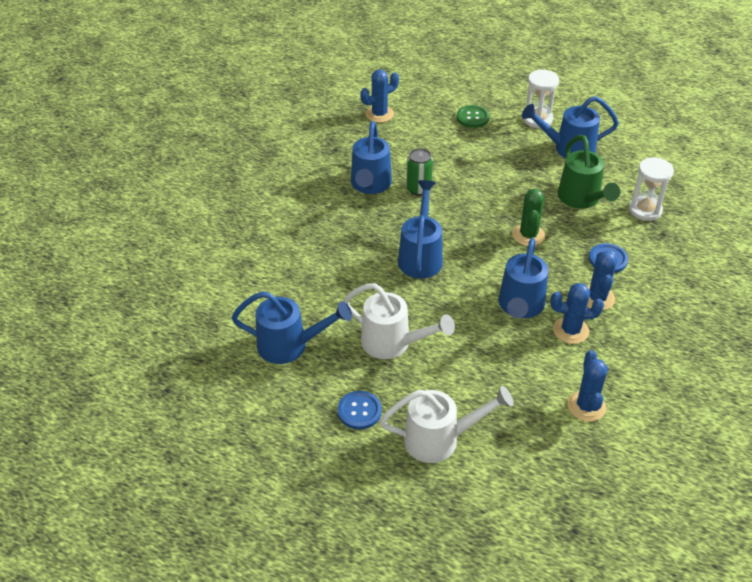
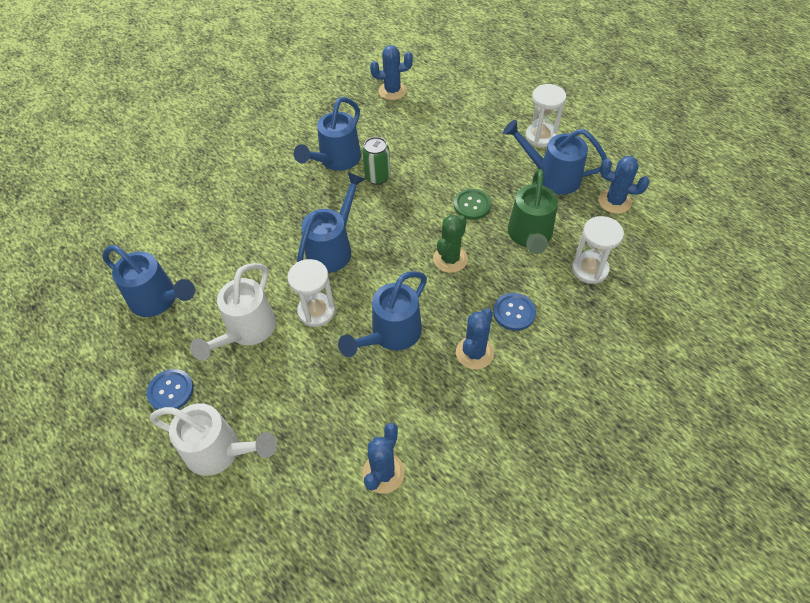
camera: 25 degrees right, 10 degrees up
(392, 343) = (247, 330): white watering can -> white watering can turned 60 degrees clockwise
(443, 309) = (316, 311): none -> white hourglass
(472, 117) = (477, 117): green button -> green button (472, 205)
(570, 330) = (424, 380): blue cactus -> blue cactus (614, 201)

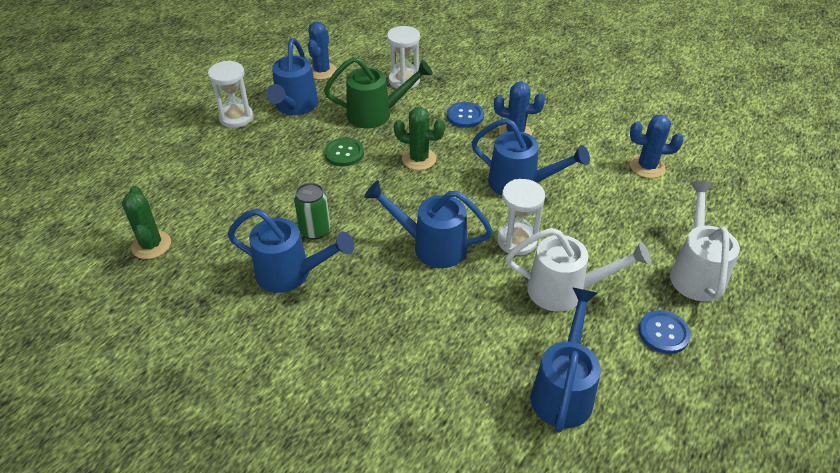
camera: 105 degrees left, 10 degrees down
(392, 91) = (151, 245): blue cactus -> green cactus

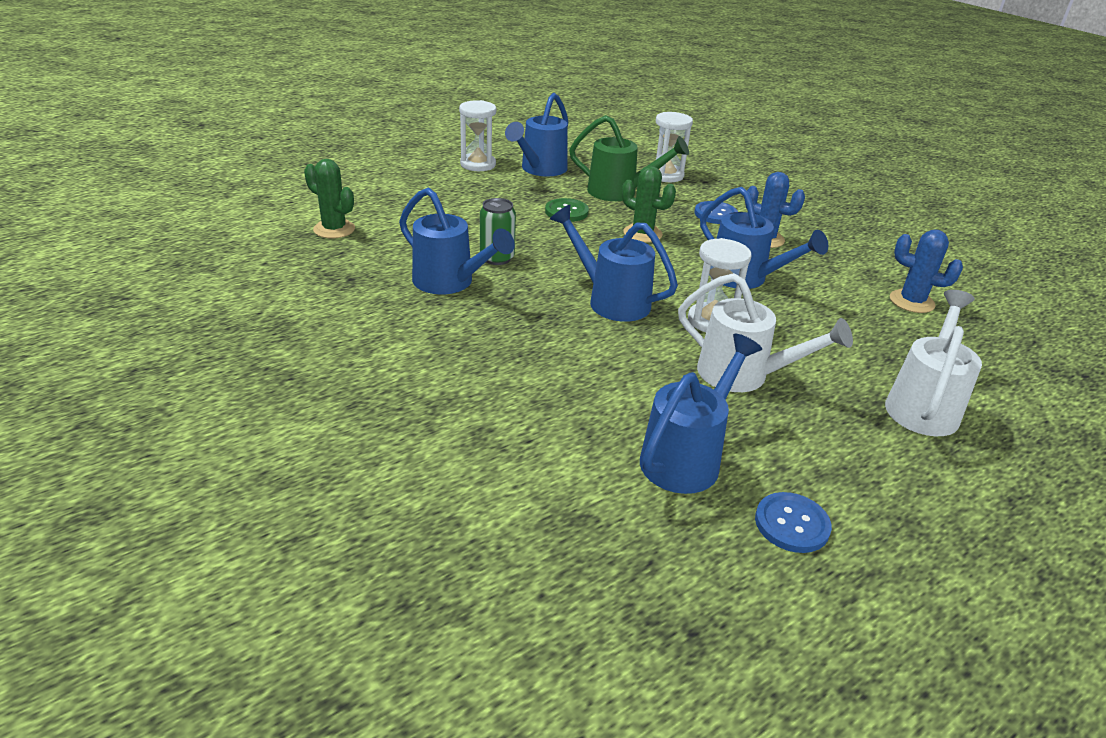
camera: 20 degrees right, 10 degrees down
(151, 245) = (334, 229): green cactus -> green cactus turned 60 degrees counterclockwise
(322, 71) = (585, 151): blue cactus -> none
(663, 333) = (847, 446): blue button -> blue button (792, 524)

